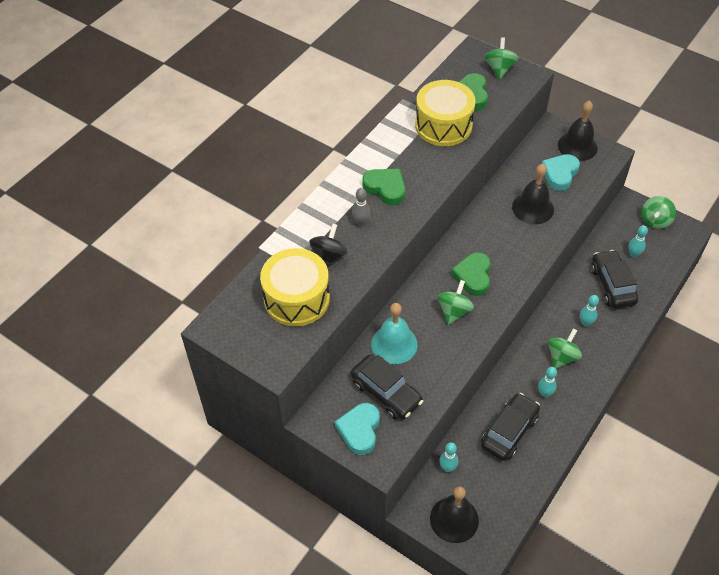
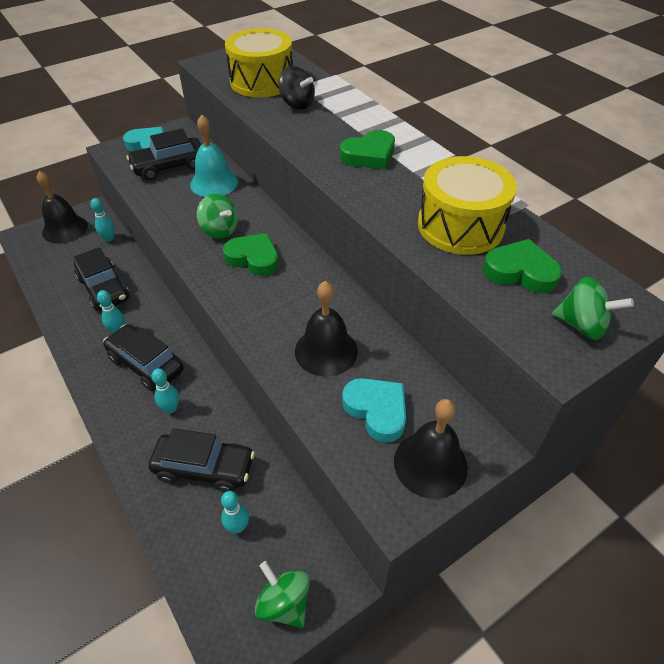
camera: 110 degrees right, 5 degrees down
(361, 222) = (328, 130): grey bowling pin -> none
(562, 357) = (146, 364): green spinning top -> black car

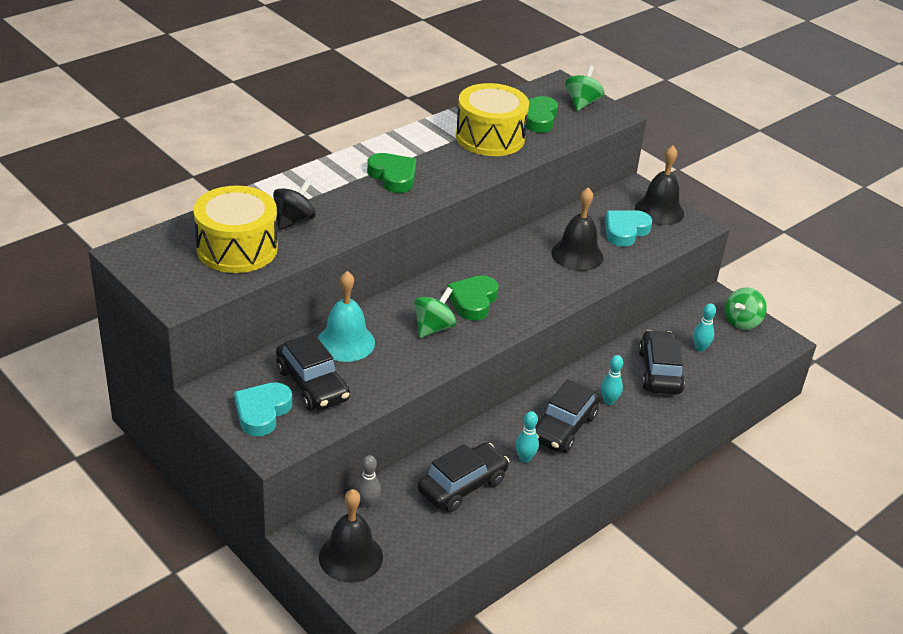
camera: 100 degrees left, 10 degrees down
(109, 238) = (367, 503): turquoise bowling pin -> grey bowling pin

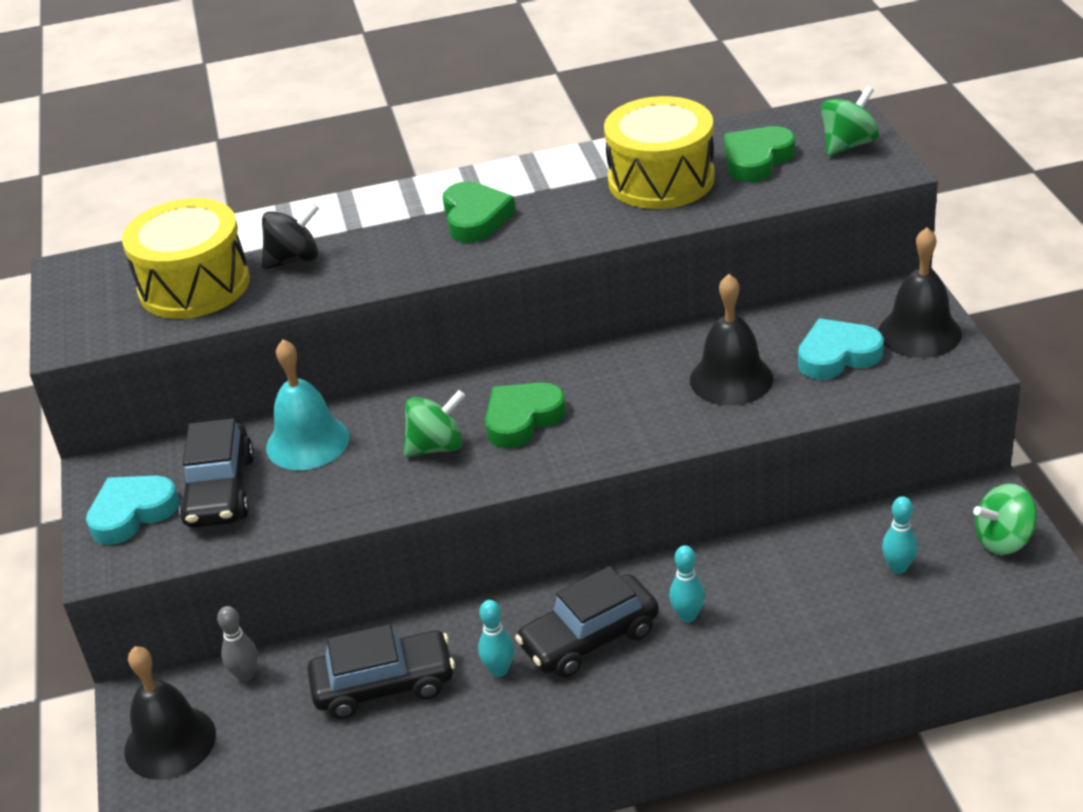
camera: 35 degrees right, 0 degrees up
(659, 372) = (802, 590): black car -> none

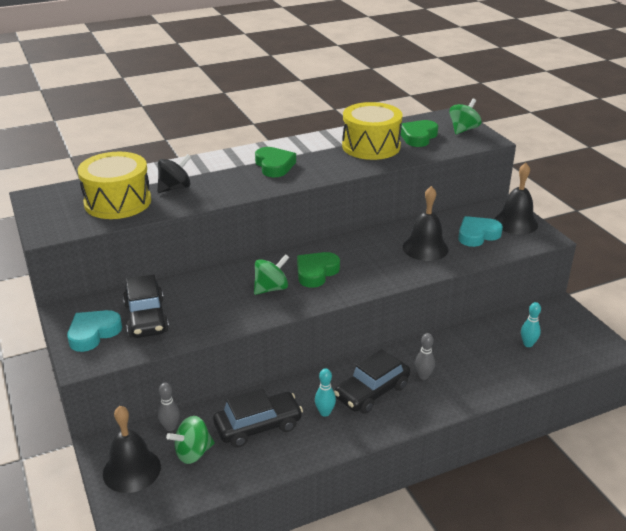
camera: 15 degrees left, 5 degrees down
(307, 442) = (193, 290): turquoise bell -> none
(688, 616) = (423, 376): turquoise bowling pin -> grey bowling pin
(1003, 540) = (577, 327): green spinning top -> green spinning top (193, 453)

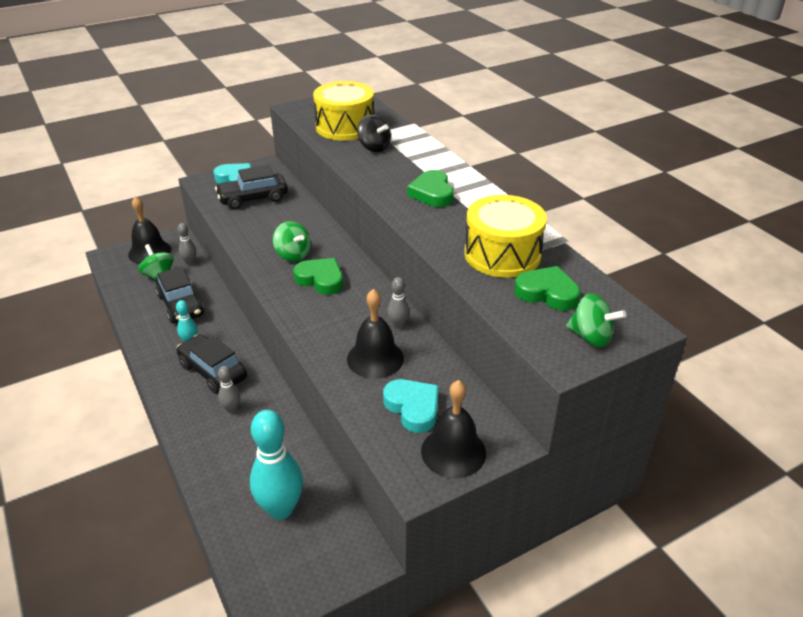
camera: 85 degrees right, 5 degrees up
(274, 166) = (432, 193): green heart -> green heart turned 105 degrees clockwise
(384, 236) = (398, 325): none -> grey bowling pin
(528, 344) = (281, 509): turquoise bowling pin -> turquoise bowling pin, size x2.09

